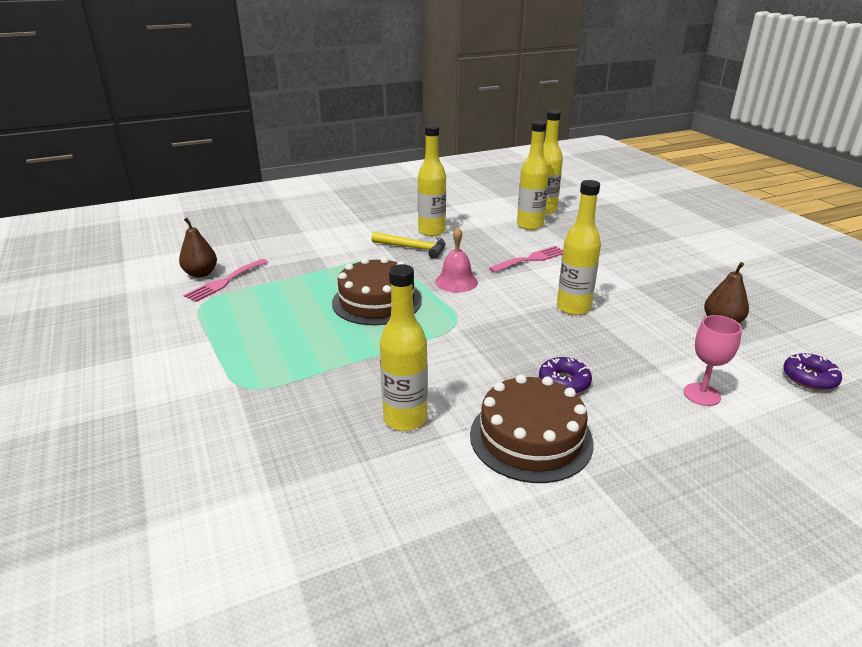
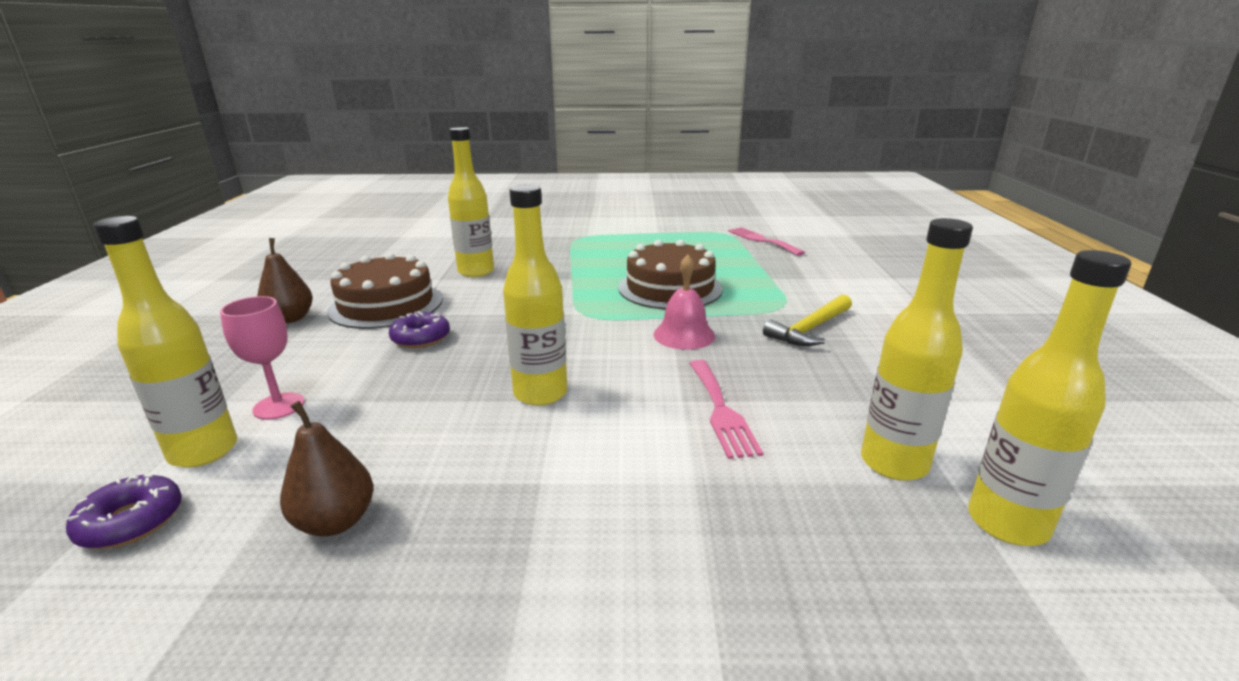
camera: 115 degrees right, 5 degrees down
(201, 274) = (785, 234): brown pear -> brown pear (290, 319)
(431, 231) = (876, 354): yellow bottle -> yellow bottle (203, 451)

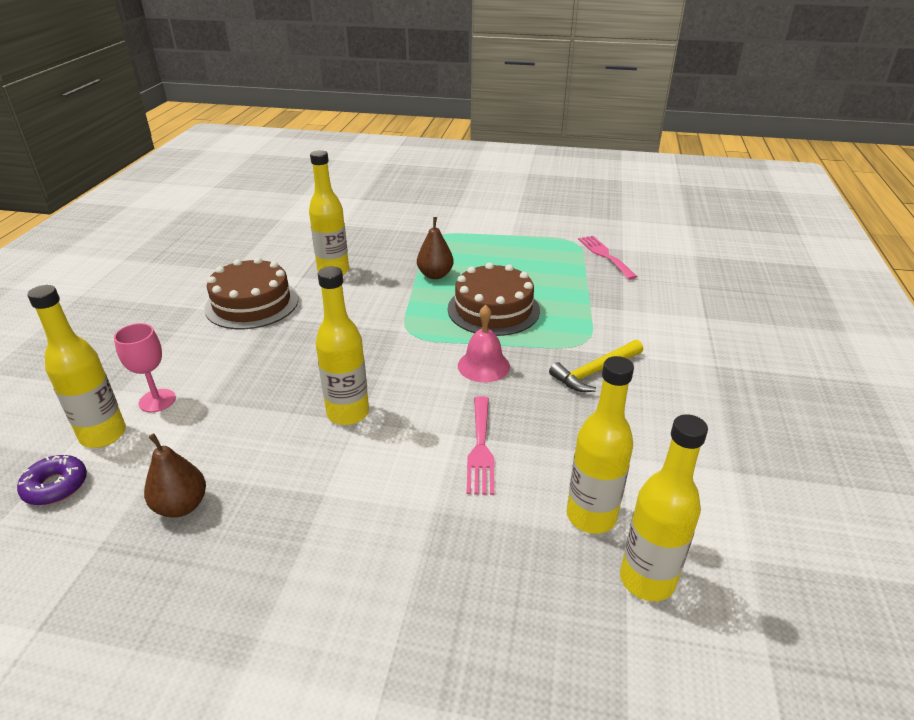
camera: 10 degrees right, 10 degrees up
(290, 319) = (176, 311): brown pear -> brown pear (435, 275)
(421, 338) = (271, 344): purple donut -> none

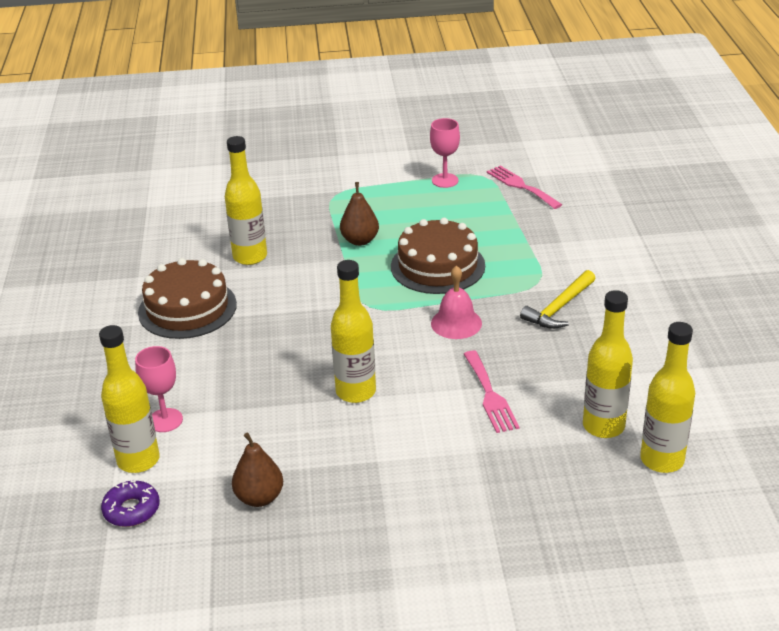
camera: 15 degrees left, 0 degrees up
(537, 240) = (445, 180): none -> pink goblet

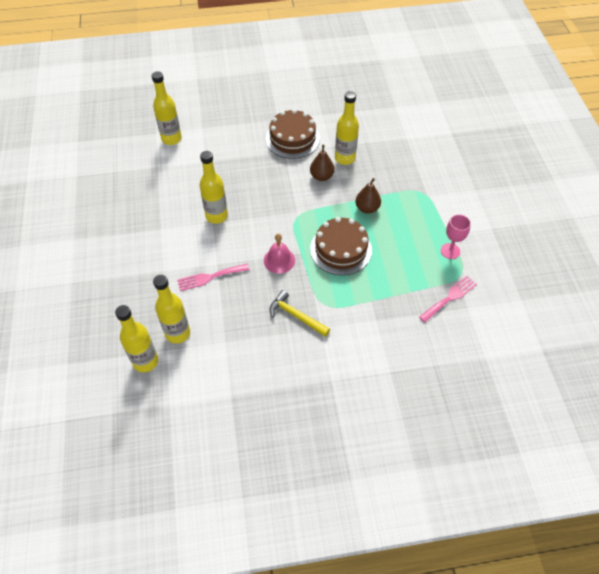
camera: 85 degrees right, 20 degrees up
(131, 510) = (139, 142): purple donut -> none
(165, 420) = (199, 144): pink goblet -> none
(259, 497) = (140, 185): brown pear -> brown pear (321, 176)

